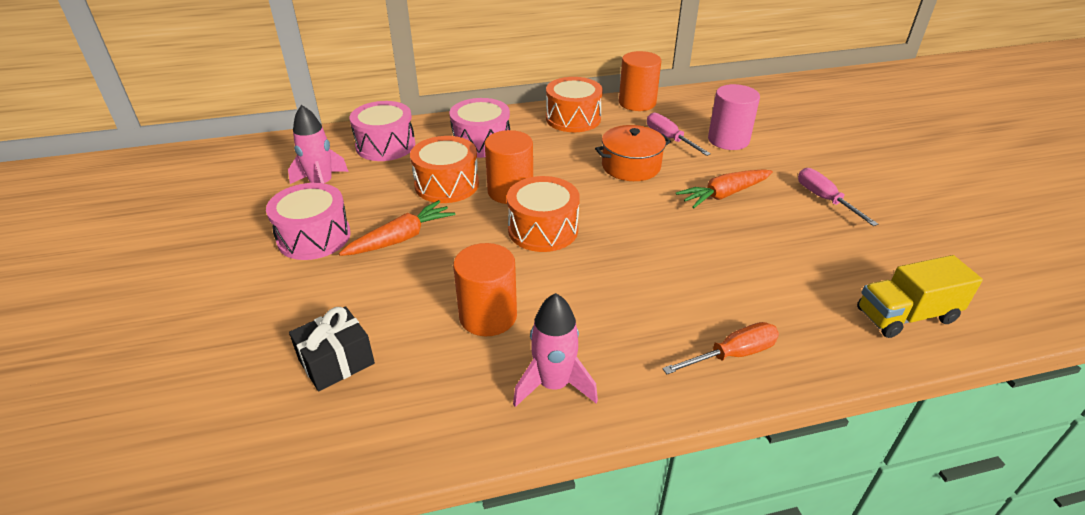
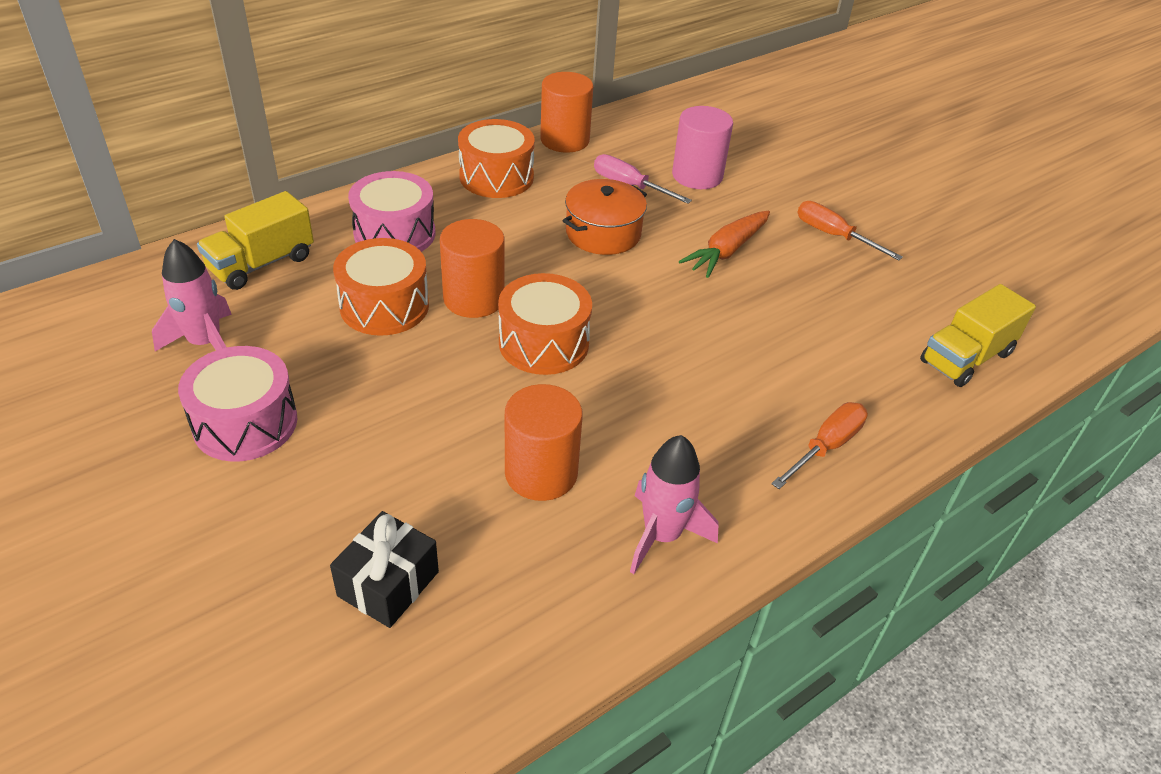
camera: 25 degrees left, 5 degrees up
(385, 145) = (261, 263): pink drum -> yellow truck
(400, 238) = (368, 397): orange carrot -> none
(824, 199) = (833, 235): pink screwdriver -> orange screwdriver

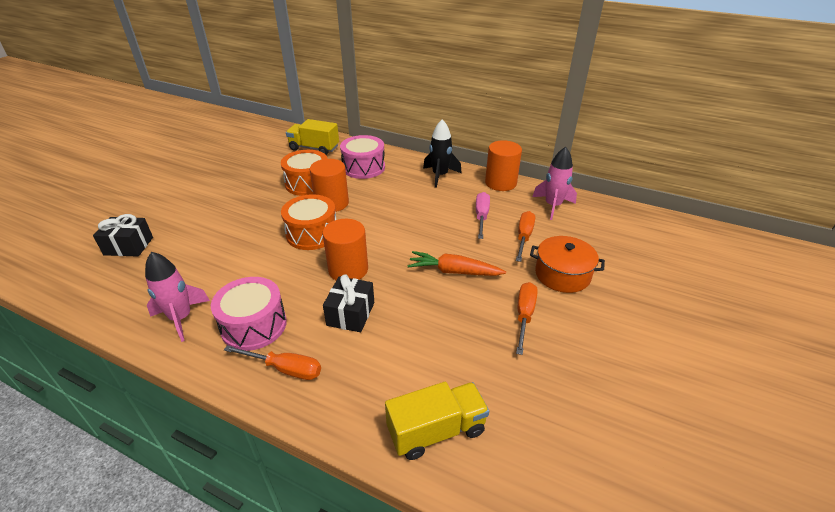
camera: 65 degrees right, 5 degrees down
(205, 343) = (255, 157): pink rocket -> pink rocket (552, 206)
(245, 423) = (212, 181): pink drum -> pink drum (254, 325)
(496, 177) = (440, 176): orange drum -> black rocket
(541, 473) = (213, 264): orange cylinder -> orange cylinder (348, 269)
(603, 233) = (425, 222): orange pot -> orange pot (562, 274)
(697, 175) = (524, 237): pink cylinder -> orange screwdriver
(755, 360) = (350, 314): none -> black gift
(966, 357) = (436, 430): yellow truck -> yellow truck turned 135 degrees clockwise

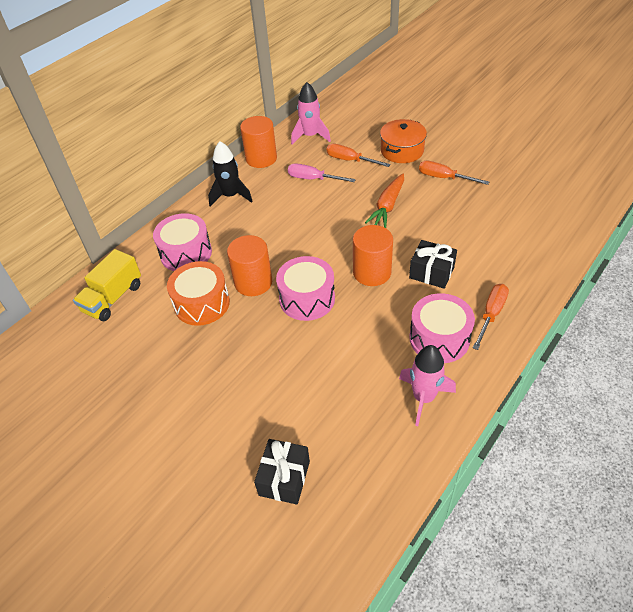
camera: 75 degrees left, 10 degrees up
(312, 234) = (307, 299): orange drum -> pink drum
(436, 430) = (545, 235): yellow truck -> none

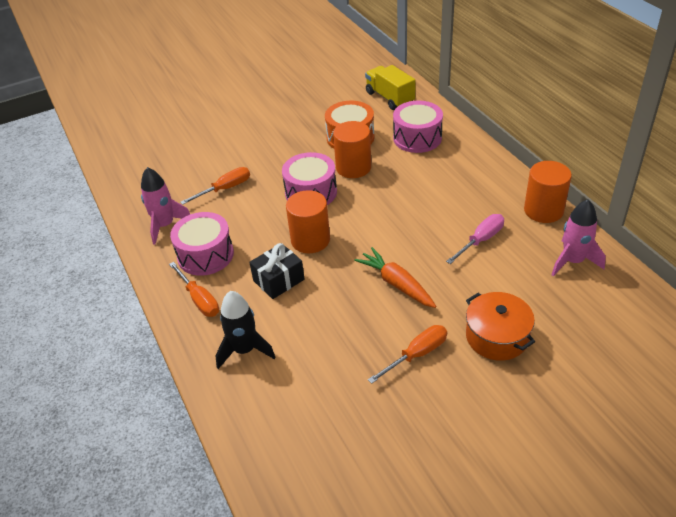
camera: 115 degrees right, 5 degrees down
(231, 196) = (485, 176): black rocket -> black rocket (244, 350)
(284, 478) = (173, 147): black gift -> none
(350, 160) = (501, 281): orange screwdriver -> orange screwdriver (225, 189)

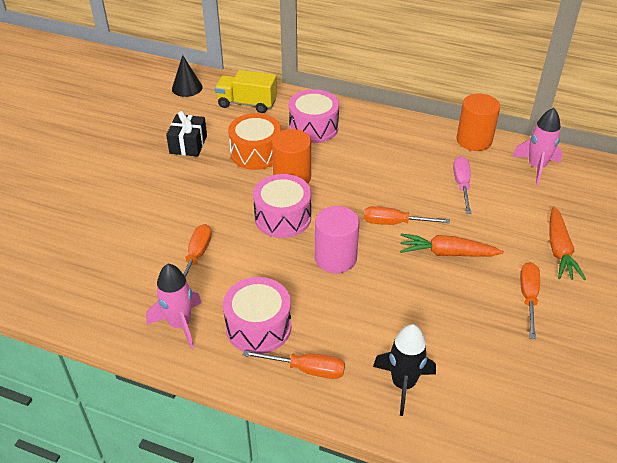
camera: 45 degrees left, 0 degrees up
(278, 280) = (353, 307): black gift -> black gift (188, 144)
(310, 240) = (335, 258): orange cylinder -> pink cylinder
(361, 68) = (187, 88): none -> black cone
(385, 239) = (394, 223): none -> orange screwdriver
(497, 336) = (559, 249): orange pot -> orange carrot

